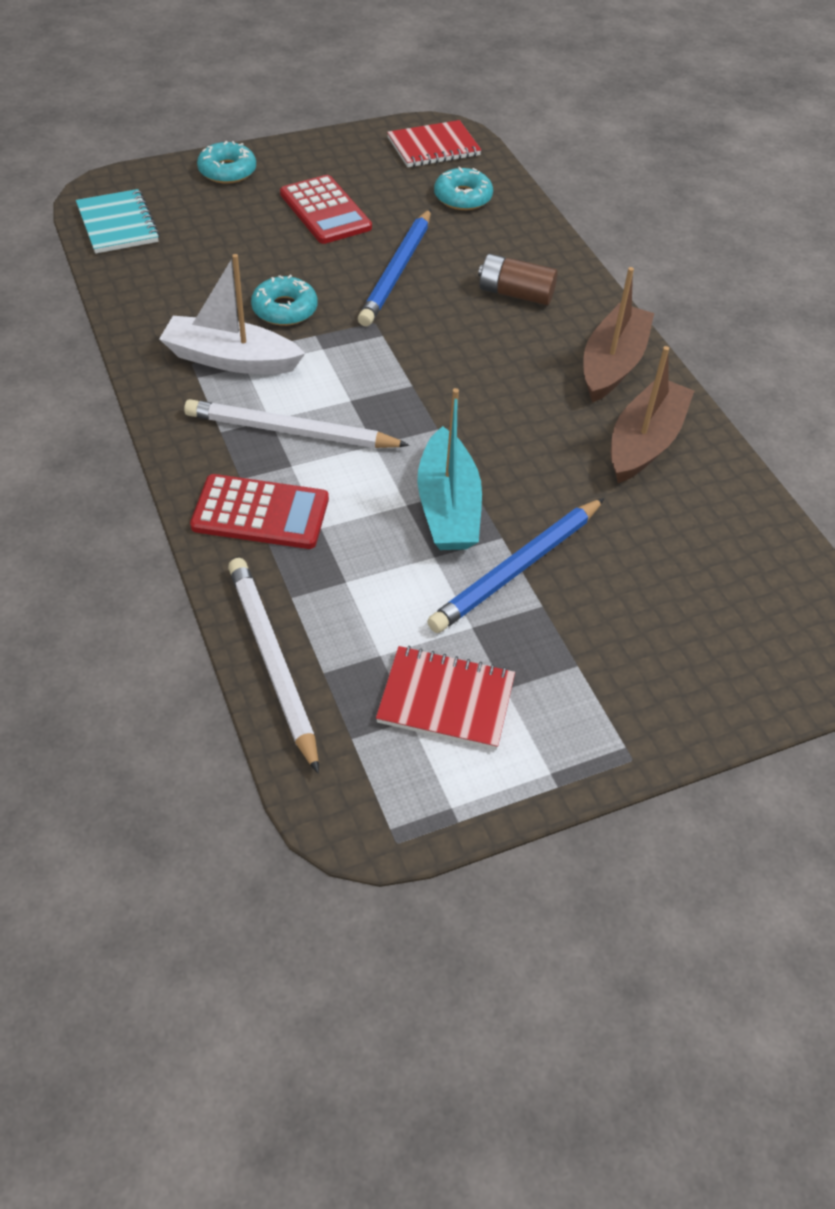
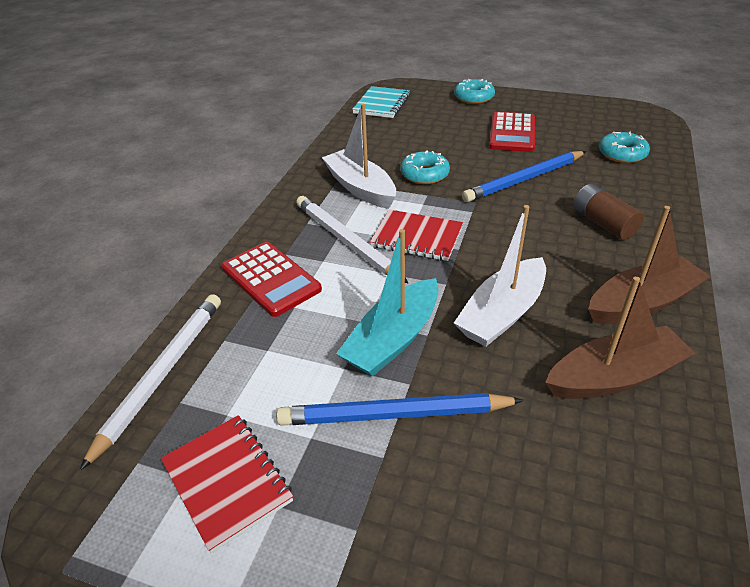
camera: 45 degrees right, 10 degrees down
(433, 147) = (629, 121): red notebook -> red notebook (417, 237)
(514, 432) = (502, 313): none -> white boat

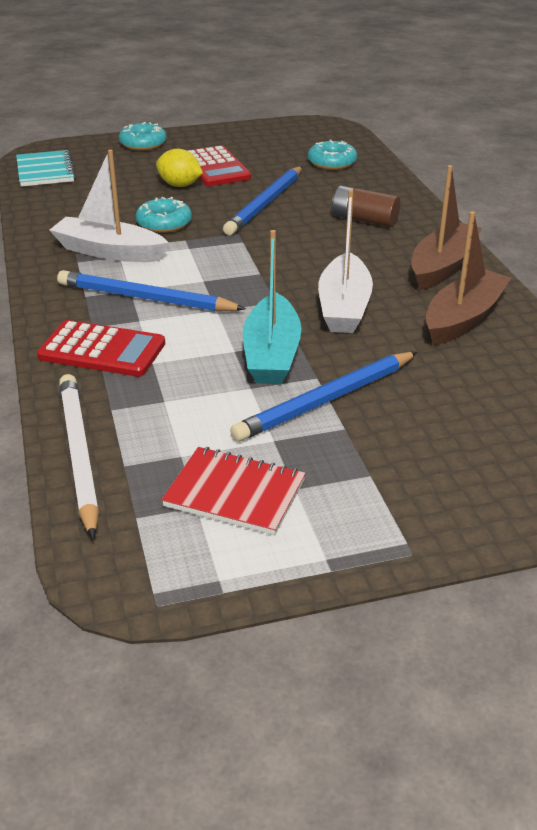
camera: 35 degrees left, 5 degrees down
(346, 241) = (145, 298): white pencil -> blue pencil
(417, 237) = (212, 276): red notebook -> none
(468, 142) = (180, 185): none -> yellow lemon

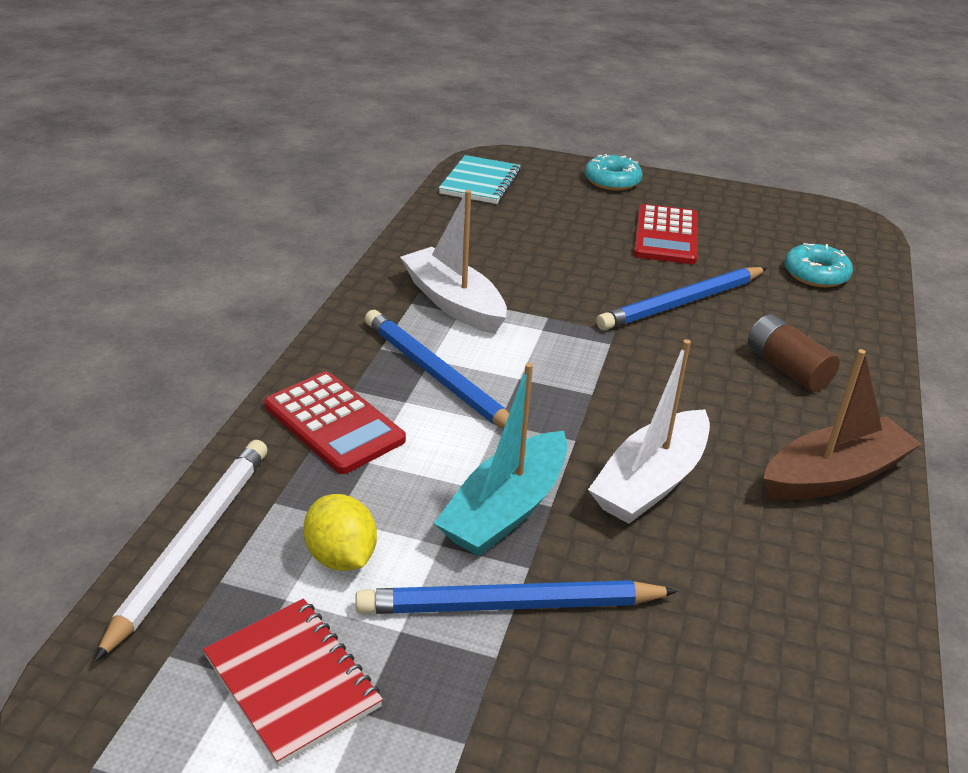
camera: 30 degrees right, 0 degrees up
(164, 223) = (544, 288): turquoise donut -> none
(180, 185) = (605, 245): yellow lemon -> yellow lemon (341, 557)
(463, 318) = (794, 567): brown boat -> none

